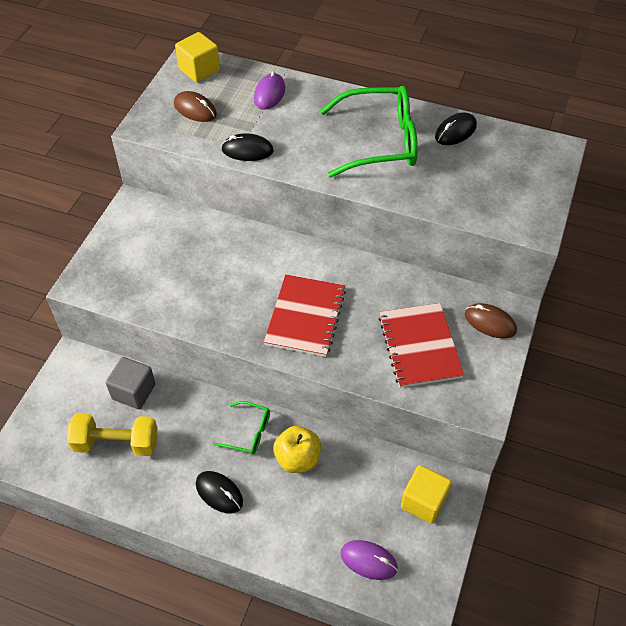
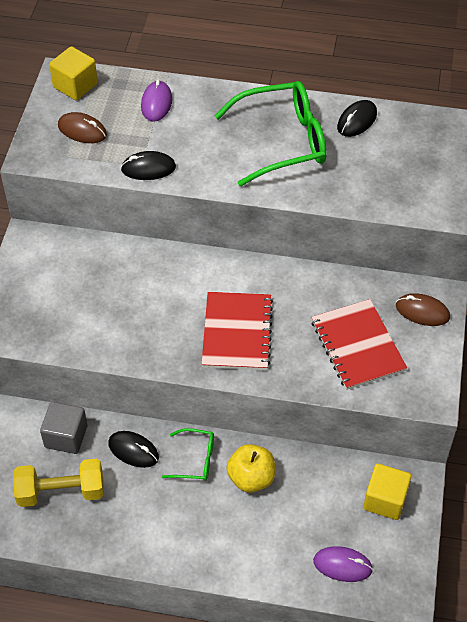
camera: 10 degrees left, 0 degrees up
(219, 493) = (179, 524): black mouse -> black mouse (133, 450)

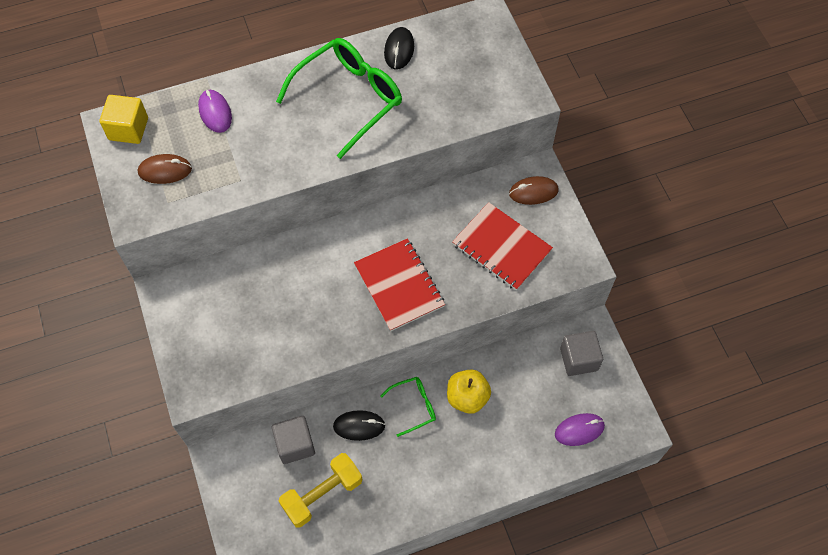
camera: 30 degrees left, 10 degrees up
(148, 168) = (249, 179): black mouse -> none
(385, 500) = (578, 359): yellow cube -> grey cube

